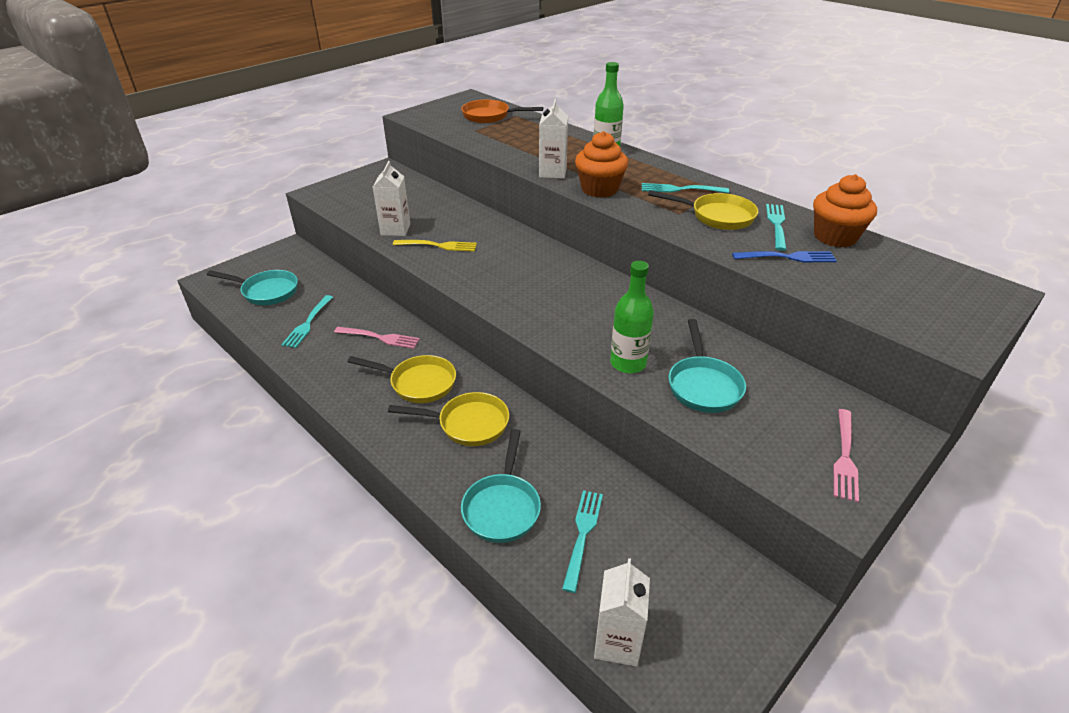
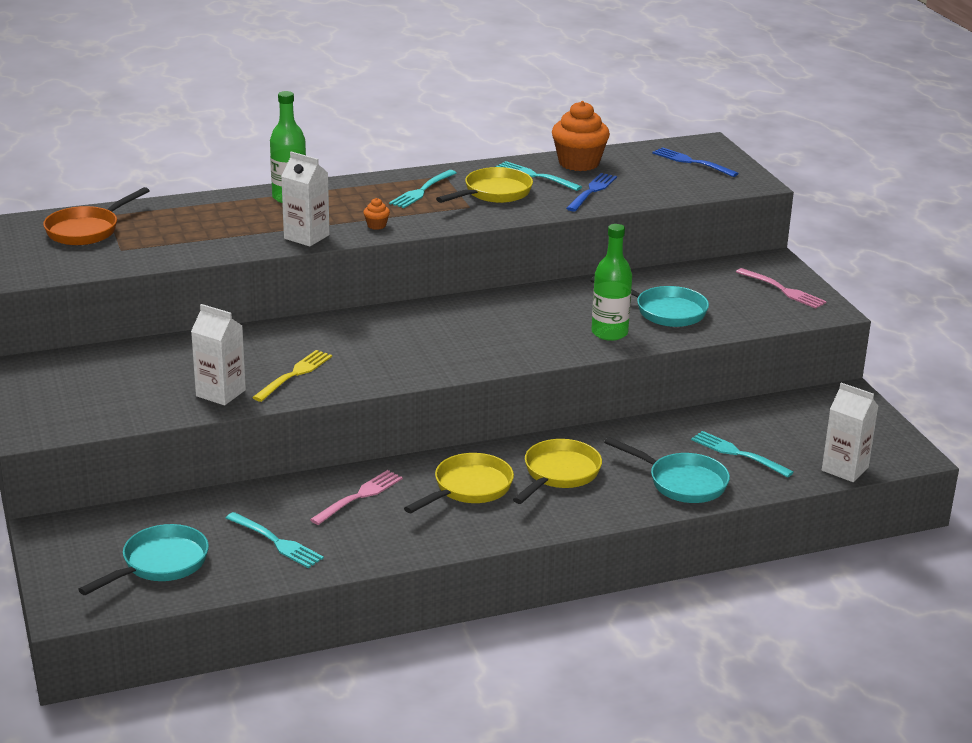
camera: 65 degrees left, 10 degrees down
(599, 189) = (376, 225): orange cupcake -> orange cupcake, size x0.42
(939, 294) = (692, 162): none -> blue fork

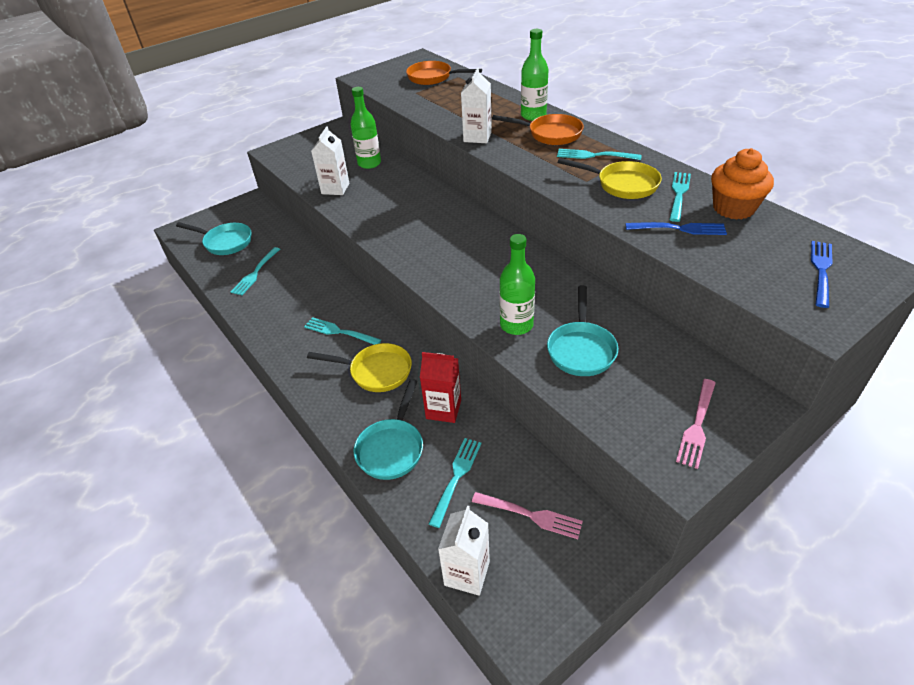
camera: 75 degrees right, 15 degrees up
(176, 358) = (369, 163): none -> green bottle
(294, 375) = (369, 205): yellow fork -> none
(348, 199) = (550, 134): none -> orange pan
(359, 497) = (314, 288): pink fork -> pink fork (529, 515)
(376, 225) = (517, 155): orange cupcake -> none
(468, 488) = (340, 332): yellow pan -> turquoise fork
(644, 443) = (443, 409): none -> red carton

